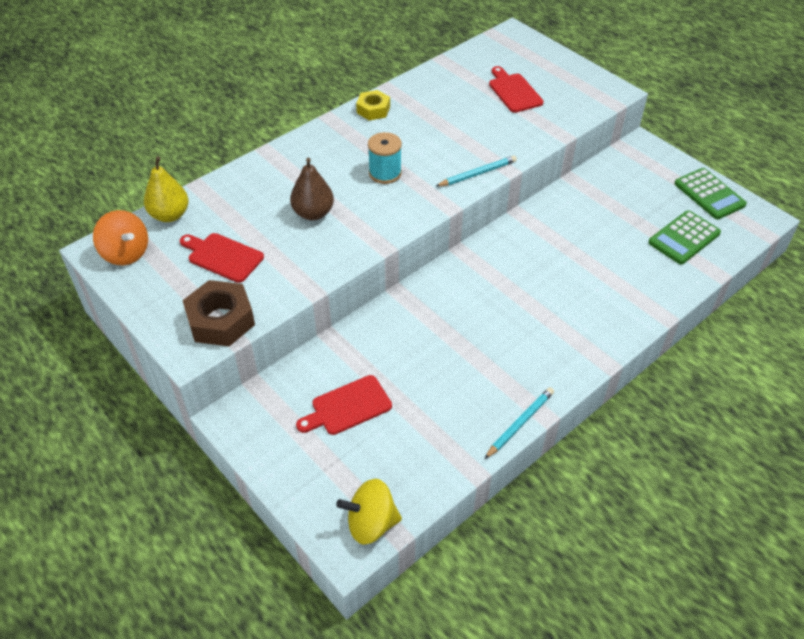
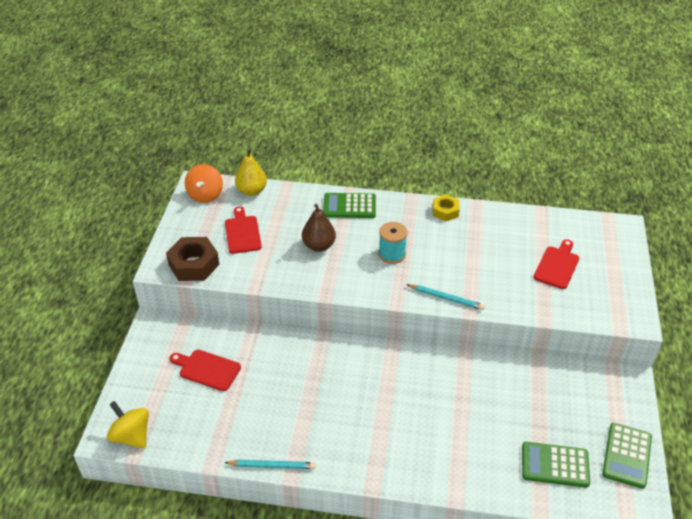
camera: 50 degrees right, 5 degrees down
(287, 162) = (349, 206): none -> green calculator

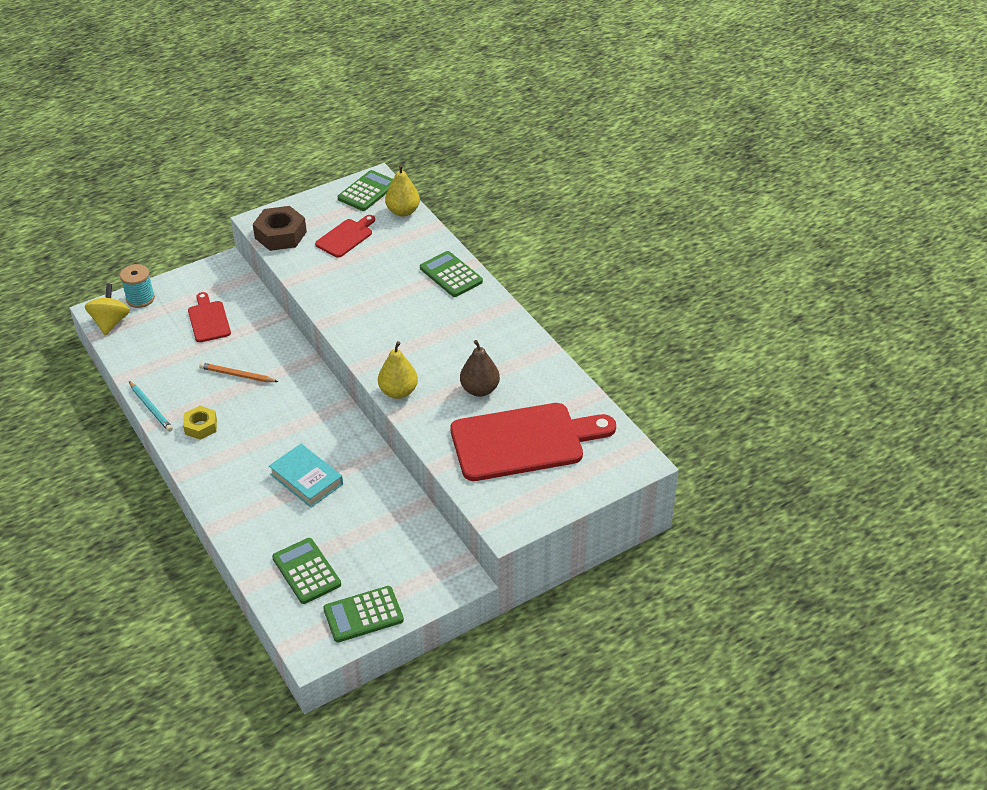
camera: 50 degrees right, 0 degrees up
(205, 195) = (367, 191): orange spinning top -> green calculator
(293, 387) = (237, 375): none -> orange pencil
(319, 246) = (379, 286): brown pear -> brown pear (479, 389)
(392, 254) = (417, 332): turquoise spool -> turquoise spool (140, 298)
(445, 211) = (515, 334): yellow nut -> yellow nut (201, 426)
(446, 298) = (398, 392): turquoise pencil -> yellow pear
(454, 410) = (306, 479): none -> turquoise book
(557, 266) = (524, 441): red cutting board -> red cutting board, size x2.00

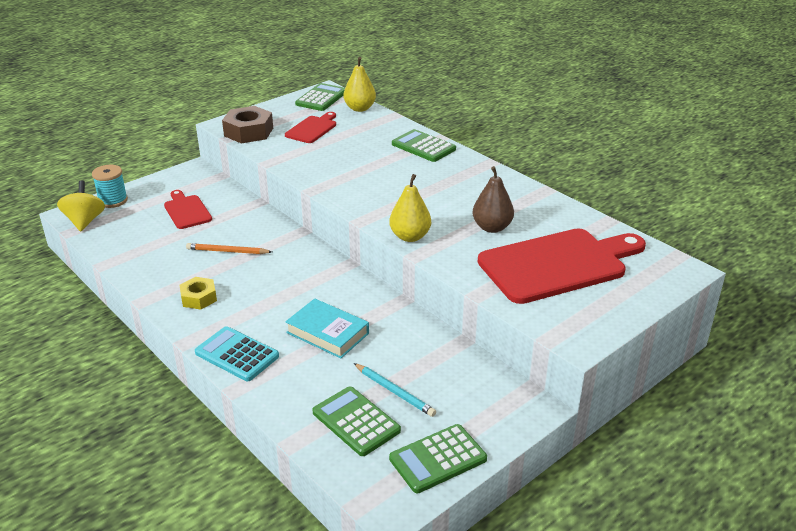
camera: 10 degrees left, 10 degrees down
(151, 408) = (140, 287): turquoise pencil -> turquoise pencil (394, 391)
(222, 492) = (237, 354): none -> turquoise calculator

